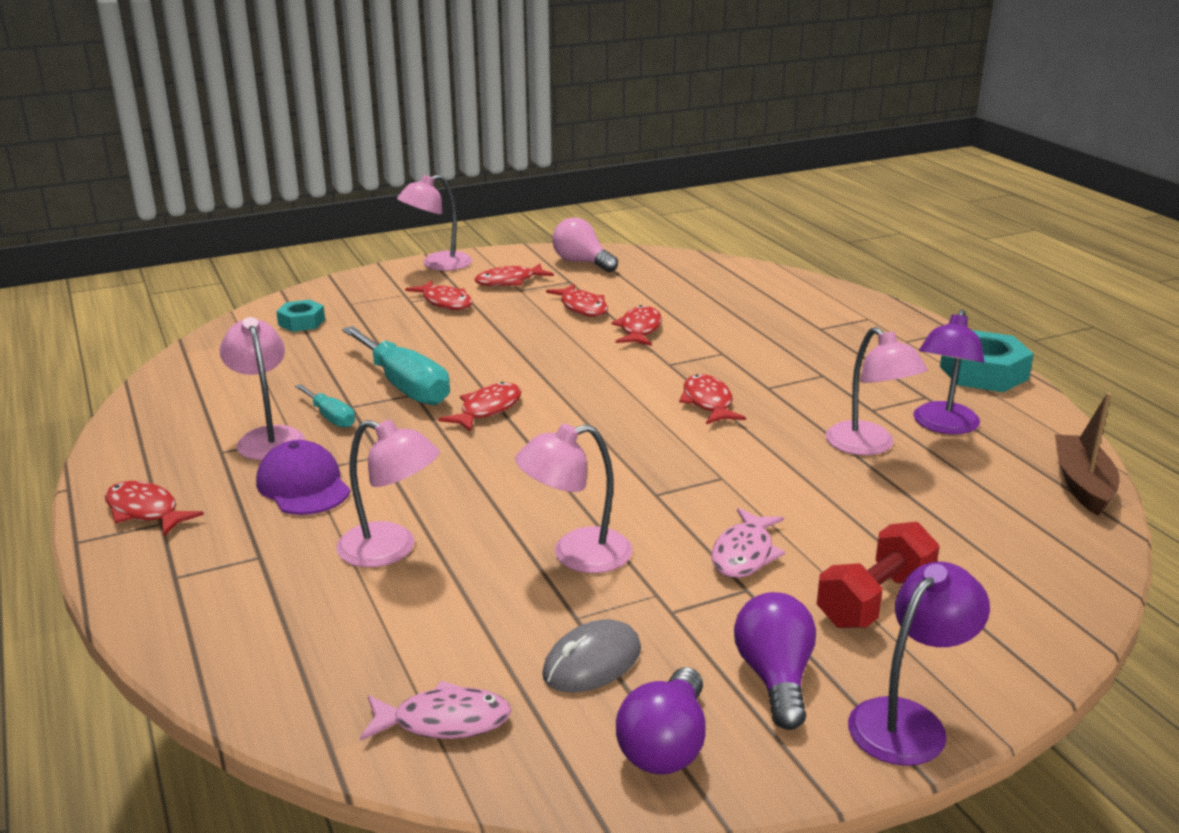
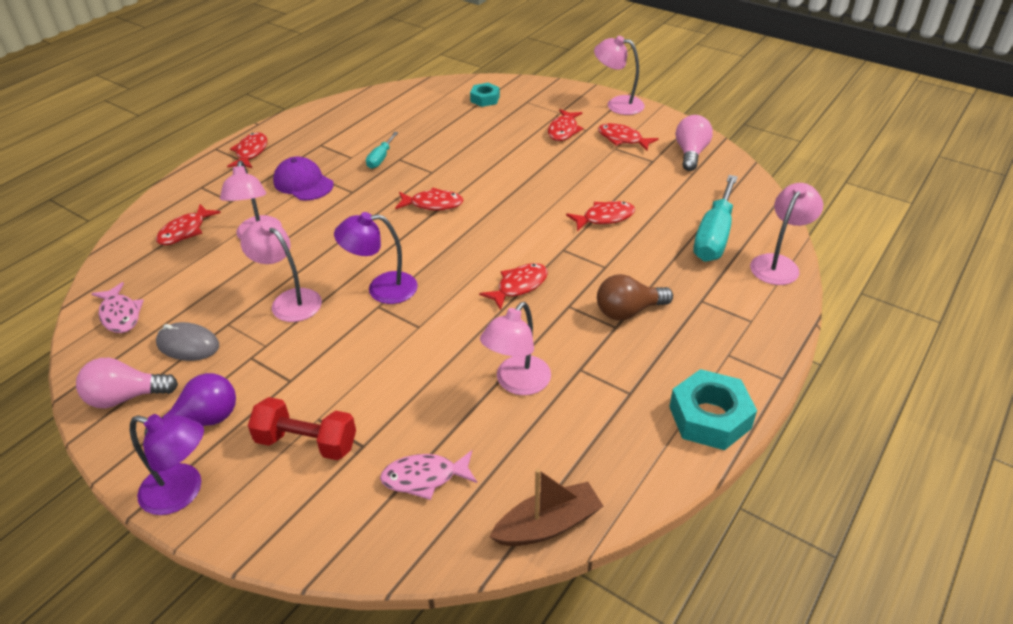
camera: 60 degrees right, 15 degrees up
(268, 437) = (344, 150): pink lamp -> pink lamp (778, 264)
(303, 485) = (303, 183): purple cap -> purple cap turned 75 degrees counterclockwise
(405, 386) = (437, 165): turquoise screwdriver -> turquoise screwdriver (714, 236)
(582, 307) = (614, 182): red fish -> red fish (185, 231)
(665, 745) = (126, 397): purple light bulb -> pink light bulb
(744, 554) = (329, 367): pink fish -> pink fish (424, 477)
(805, 362) = (628, 311): none -> brown light bulb
(943, 426) = (584, 415): purple lamp -> purple lamp (382, 289)

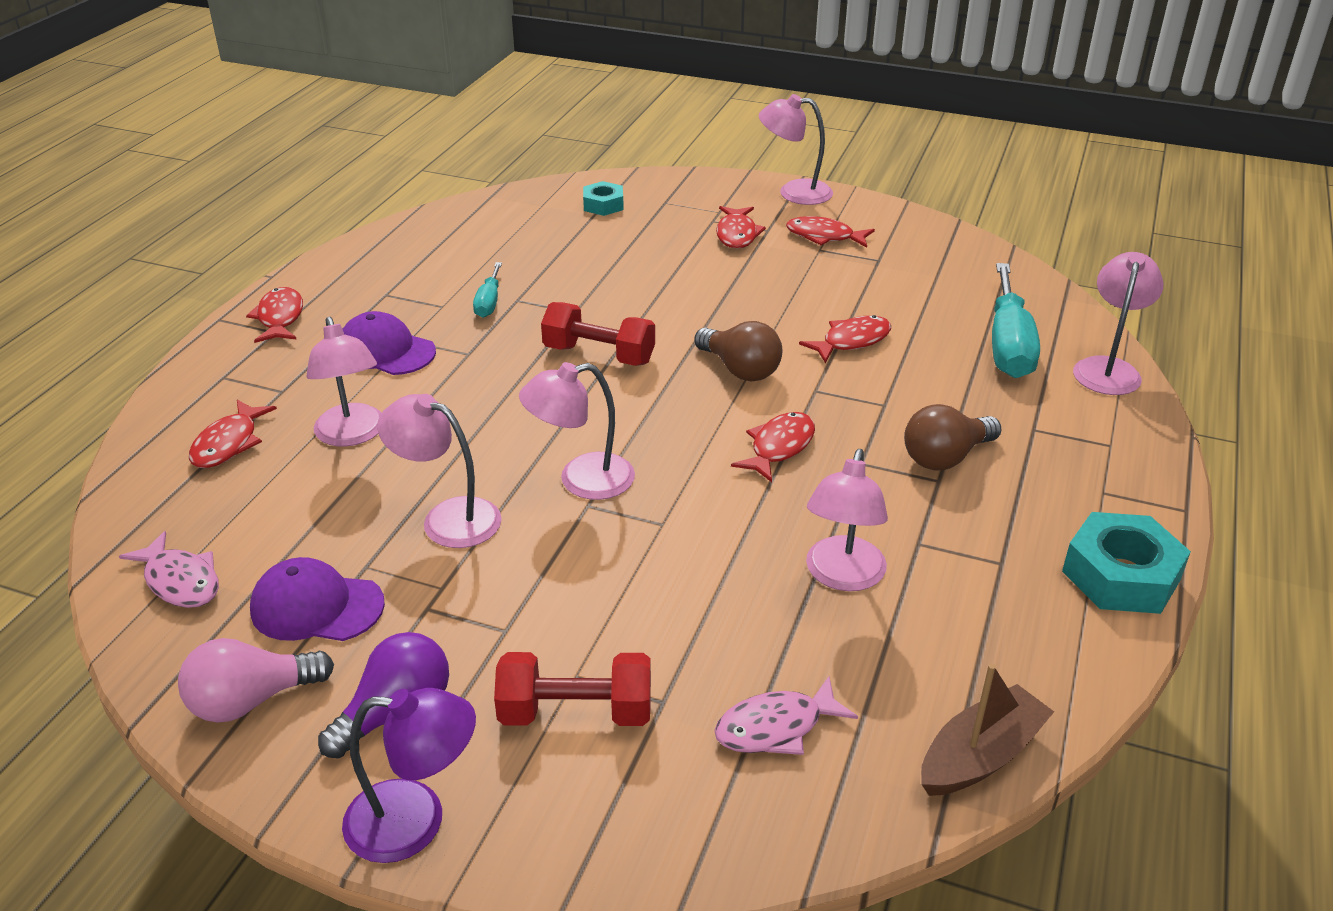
camera: 15 degrees left, 5 degrees down
(188, 345) = (316, 606): grey mouse -> purple cap
(382, 289) = (581, 480): purple lamp -> pink lamp
(433, 204) = (599, 355): red fish -> red dumbbell
(519, 227) = (740, 369): none -> brown light bulb
(690, 153) = (924, 244): pink light bulb -> none

